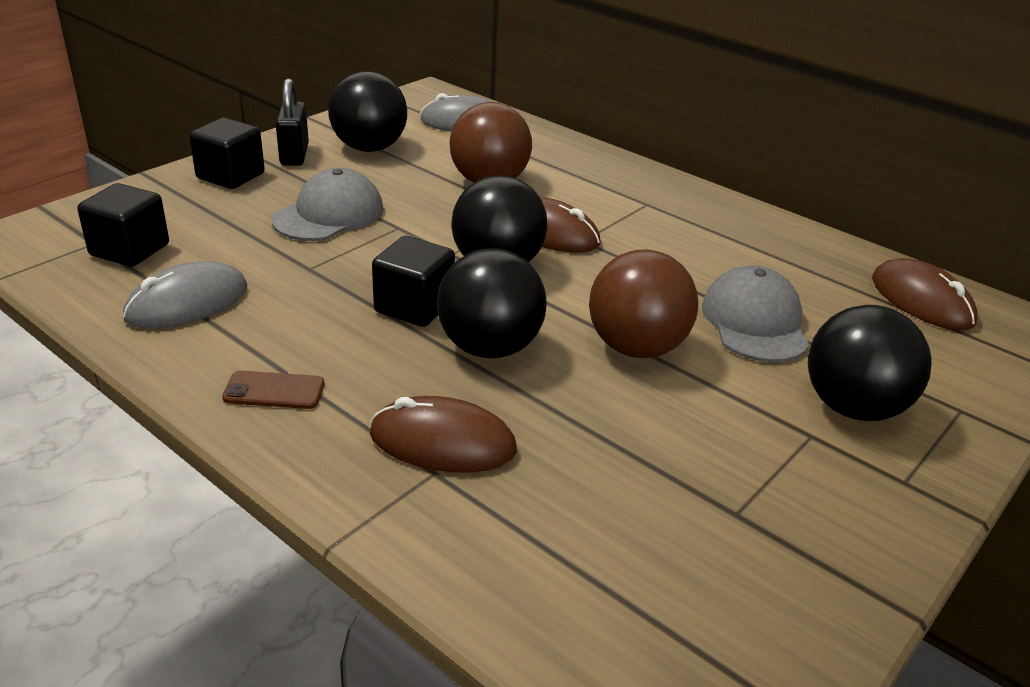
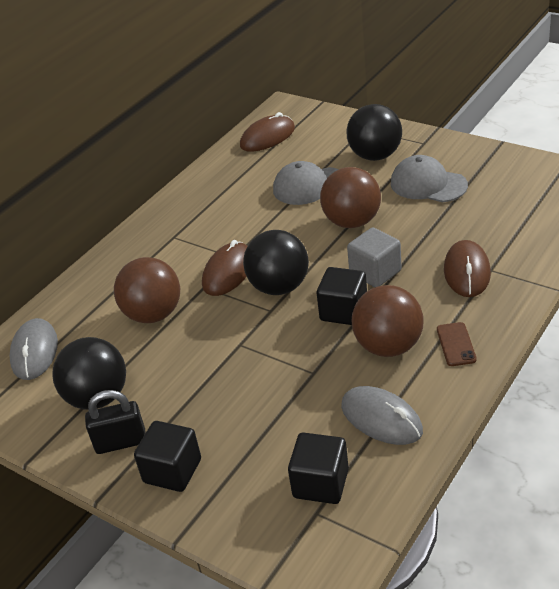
camera: 90 degrees left, 5 degrees up
(315, 331) = (388, 346): none -> brown ball
(329, 214) = (229, 386): grey cap -> grey cap (428, 184)
(489, 347) = (375, 272): black ball -> grey cube

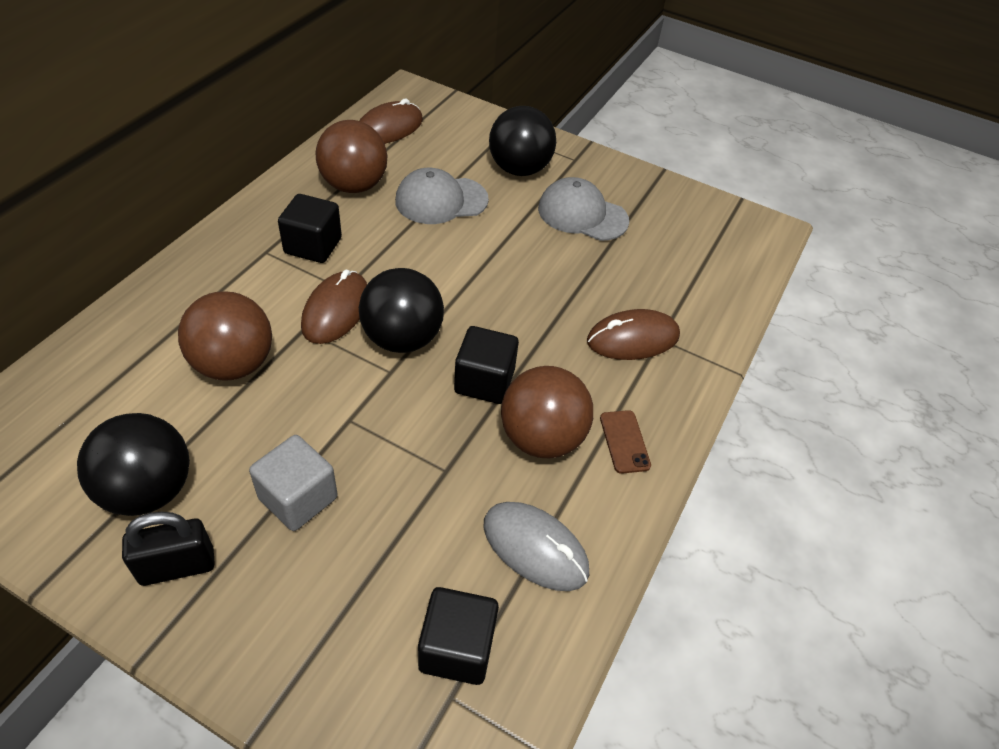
camera: 15 degrees left, 10 degrees up
(34, 352) = (61, 409): grey mouse -> none
(172, 471) = (250, 618): black cube -> black cube (313, 246)
(352, 222) = (493, 255): brown ball -> brown ball (354, 185)
(375, 272) = (522, 329): grey cube -> grey cube (298, 498)
(467, 272) = (633, 339): brown mouse -> brown mouse turned 75 degrees clockwise

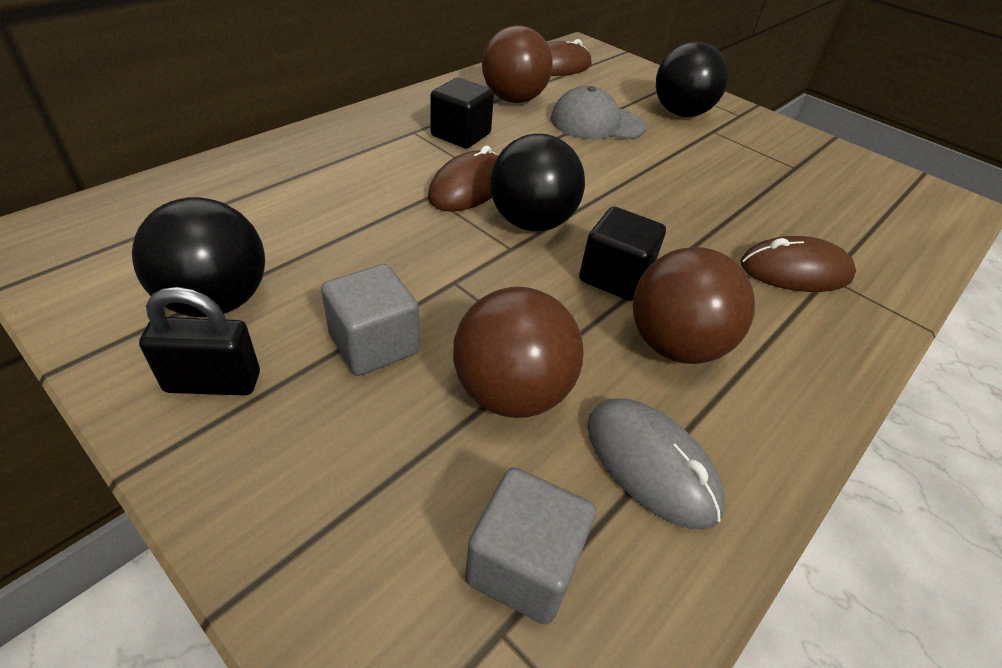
camera: 15 degrees right, 5 degrees down
(234, 364) = (350, 211): brown ball -> brown ball (511, 392)
(457, 648) = (523, 565): black cube -> grey cube
(582, 214) = (743, 157): grey cap -> none
(624, 441) = (780, 370): brown phone -> none

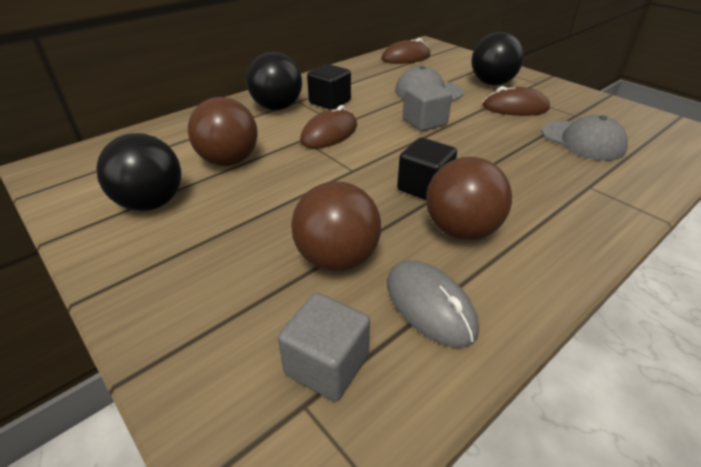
camera: 10 degrees right, 5 degrees down
(213, 382) = (141, 250): black padlock -> none
(374, 344) = (248, 228): grey cube -> grey cube (424, 122)
(513, 99) = (370, 79): brown ball -> brown ball (229, 161)
(531, 222) = (370, 154): black ball -> black ball (277, 107)
(795, 271) = (563, 182): brown mouse -> brown mouse (515, 107)
(811, 207) = (582, 141): none -> grey cap

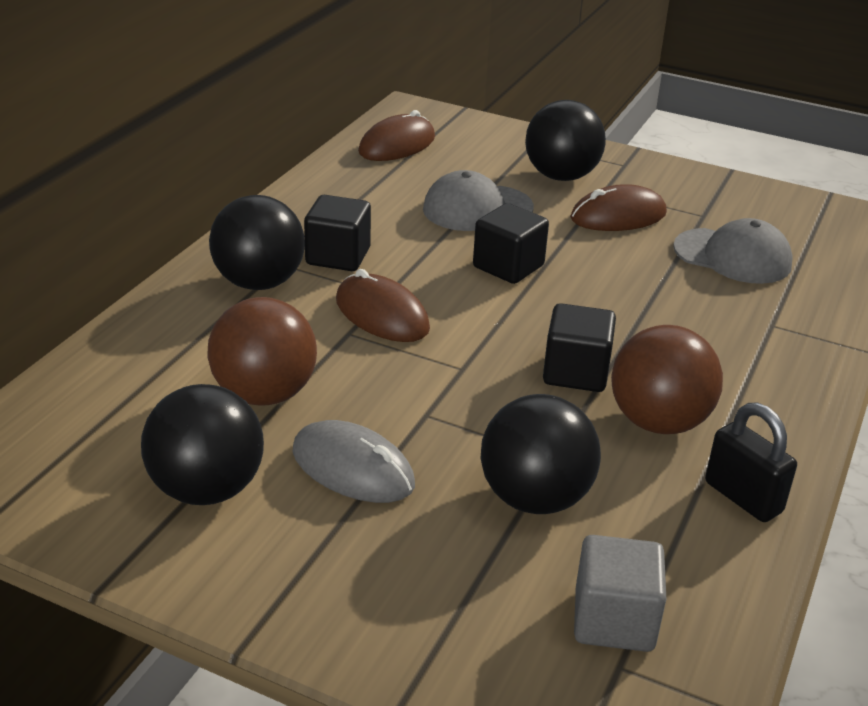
camera: 25 degrees left, 5 degrees down
(329, 133) = (382, 314): brown mouse -> brown mouse turned 60 degrees counterclockwise
(337, 258) = (535, 498): brown ball -> black ball
(424, 122) = (508, 266): grey cube -> black cube
(430, 305) = (680, 523): grey mouse -> grey mouse (353, 468)
(494, 299) = (743, 497): none -> black padlock

